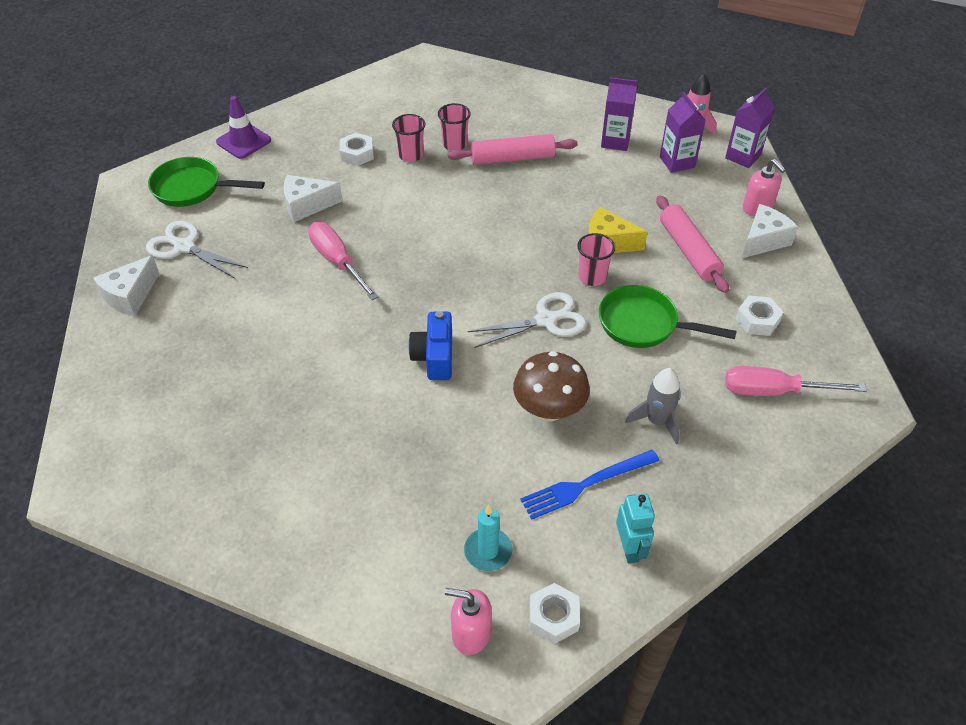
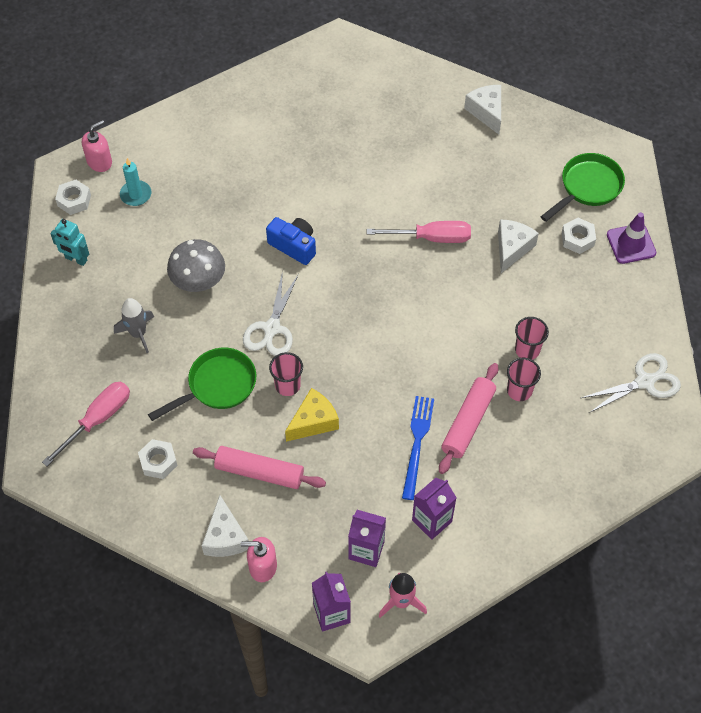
camera: 125 degrees right, 10 degrees up
(184, 247) = (517, 158): white scissors -> white scissors (644, 382)
(357, 154) = (556, 313): white nut -> white nut (577, 239)
(549, 409) = (198, 282): brown mushroom -> grey mushroom
(587, 484) = (131, 266): blue fork -> blue fork (417, 444)

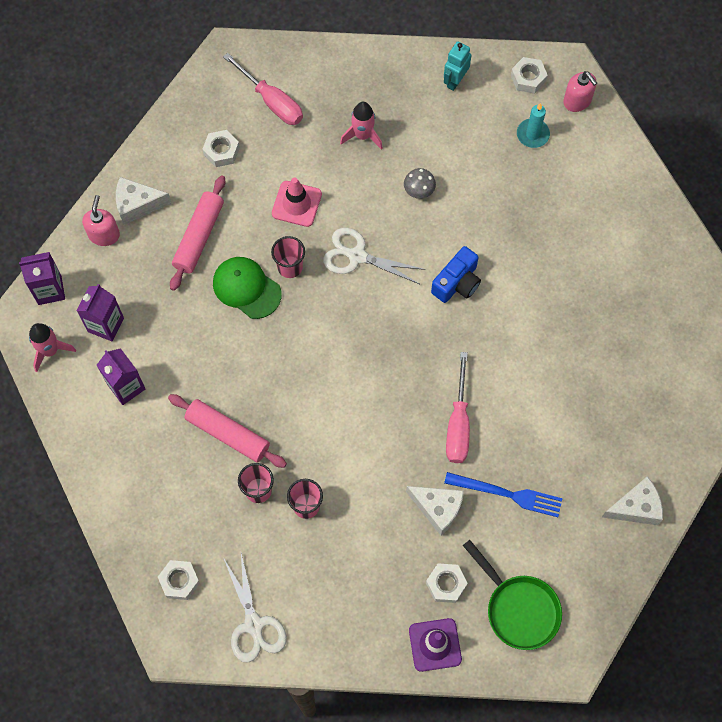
camera: 95 degrees right, 10 degrees up
(138, 334) = (363, 135): grey rocket -> pink rocket
(198, 282) = (419, 191): grey mushroom -> grey mushroom, size x0.55
(217, 386) = (296, 204): green pan -> pink traffic cone
(313, 422) = (246, 288): yellow cheese -> green cap
(417, 444) = (210, 382): blue fork -> blue fork (506, 494)
(618, 448) = (179, 581): none -> white nut

